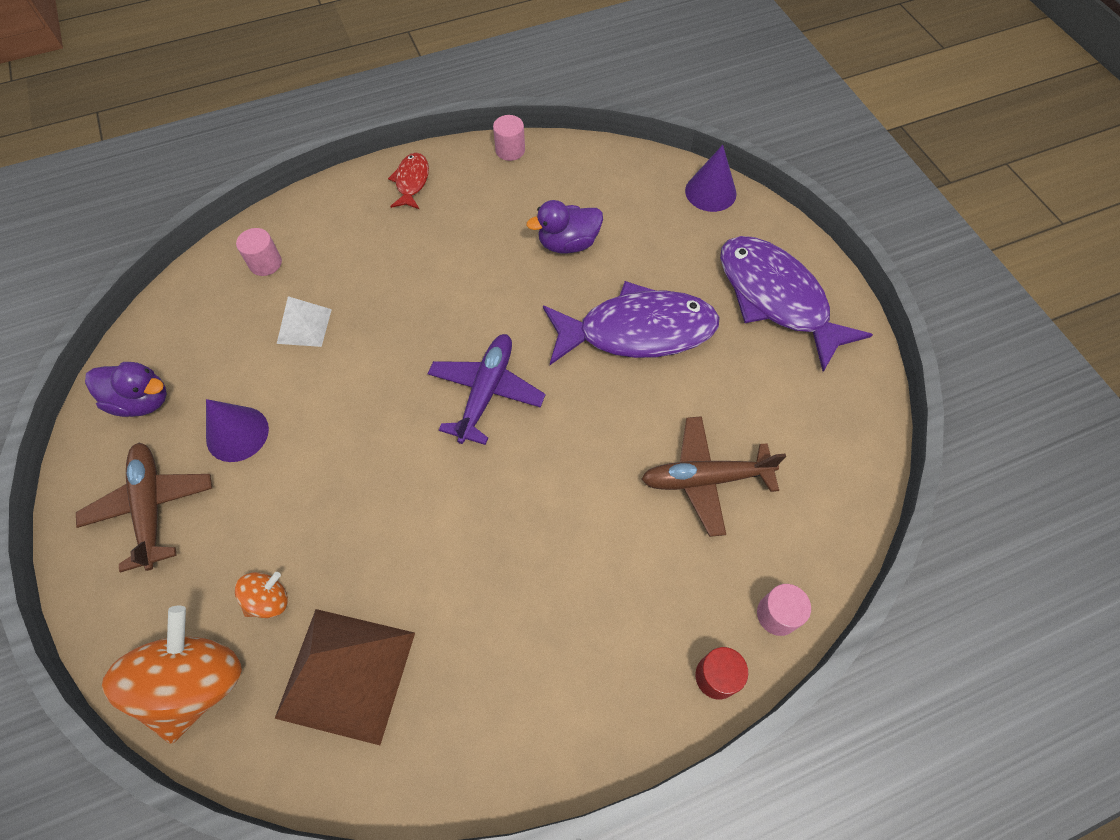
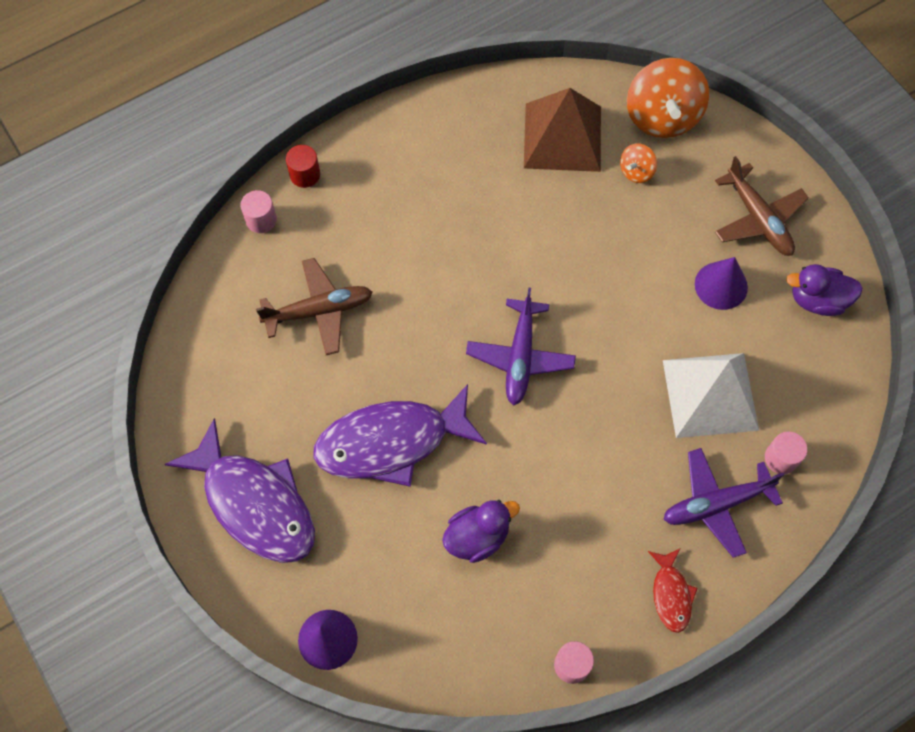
camera: 170 degrees right, 5 degrees up
(304, 326) = (710, 395): white pyramid -> white pyramid, size x1.91
(343, 237) = (716, 504): none -> purple plane

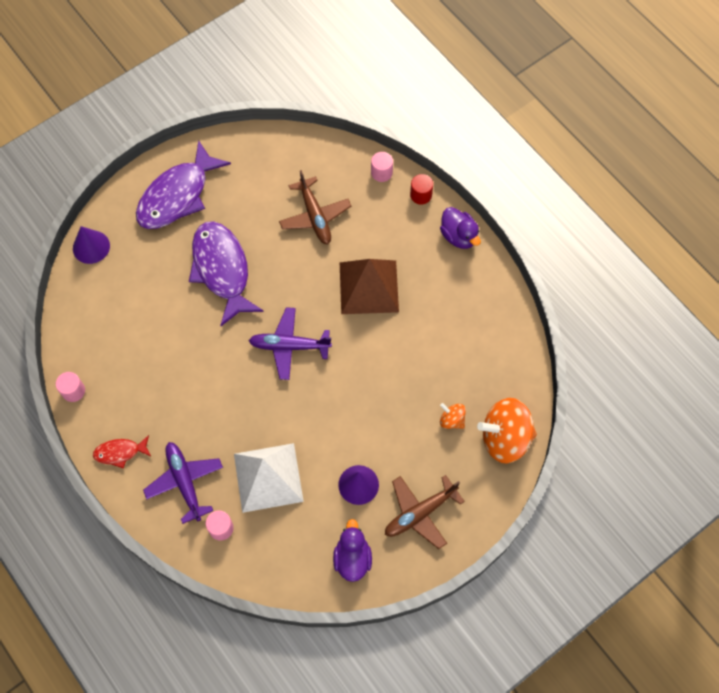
camera: 85 degrees right, 0 degrees up
(477, 537) = (158, 328): purple duck -> purple duck (458, 236)
(562, 137) = (475, 365): brown pyramid -> brown pyramid (368, 287)

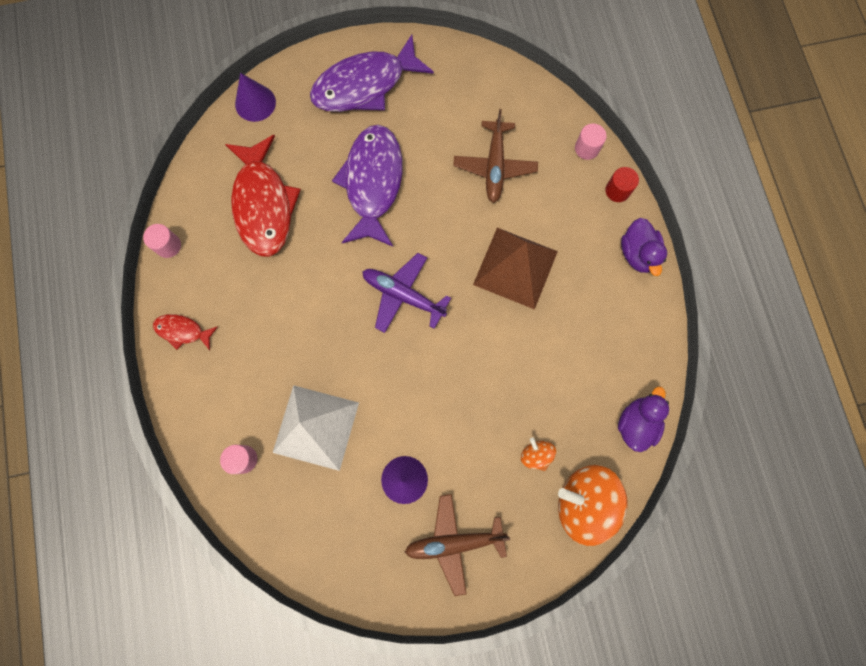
camera: 25 degrees right, 10 degrees up
(139, 324) = (264, 204): none -> red fish
(185, 482) = (231, 392): purple plane -> none
(352, 558) = (360, 557): purple duck -> purple duck (636, 423)

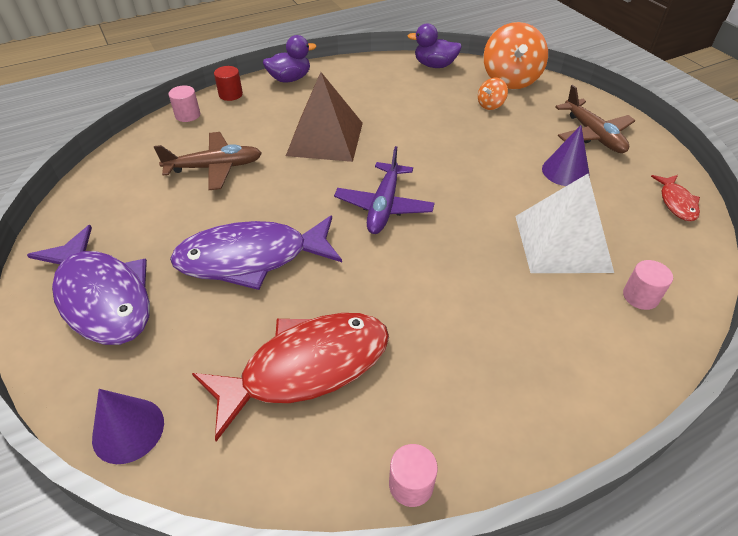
camera: 105 degrees left, 30 degrees down
(183, 331) = (532, 414): red fish -> red fish (676, 203)

